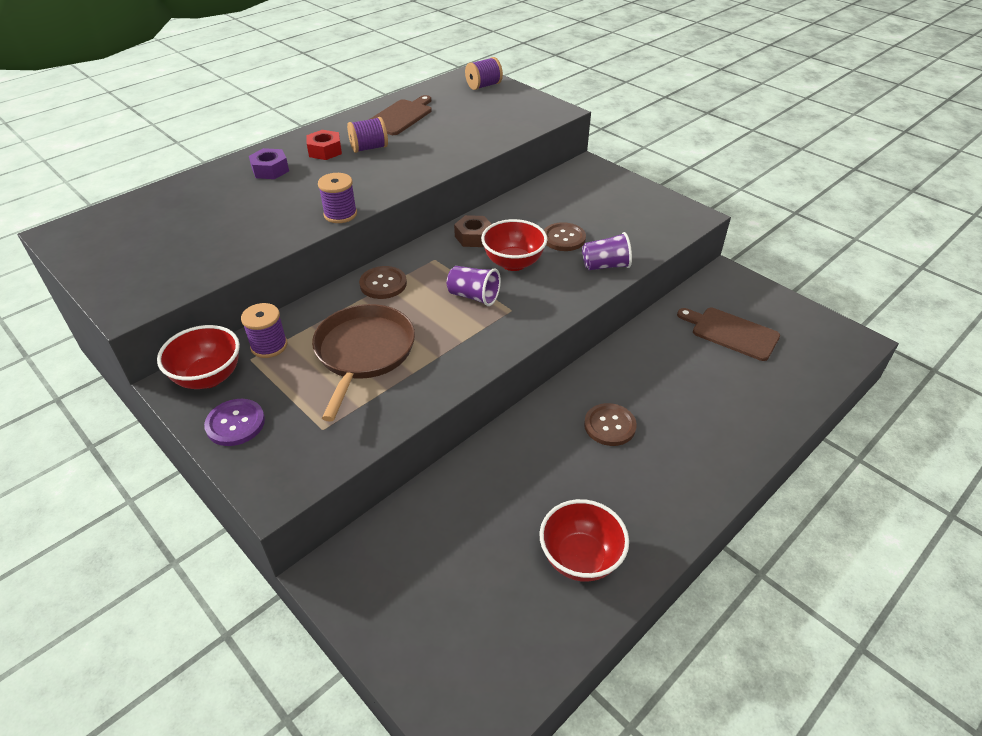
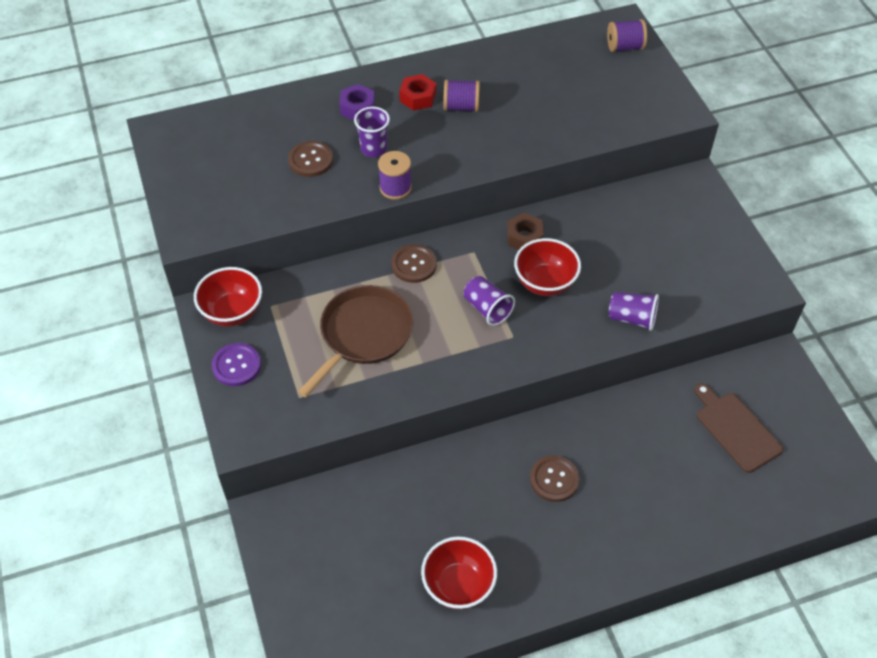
camera: 25 degrees right, 10 degrees up
(269, 346) = (290, 298): purple spool -> none
(302, 193) = (373, 149): none -> purple cup
(401, 116) = (513, 69): brown cutting board -> none
(563, 238) = (611, 270): brown button -> brown button (310, 160)

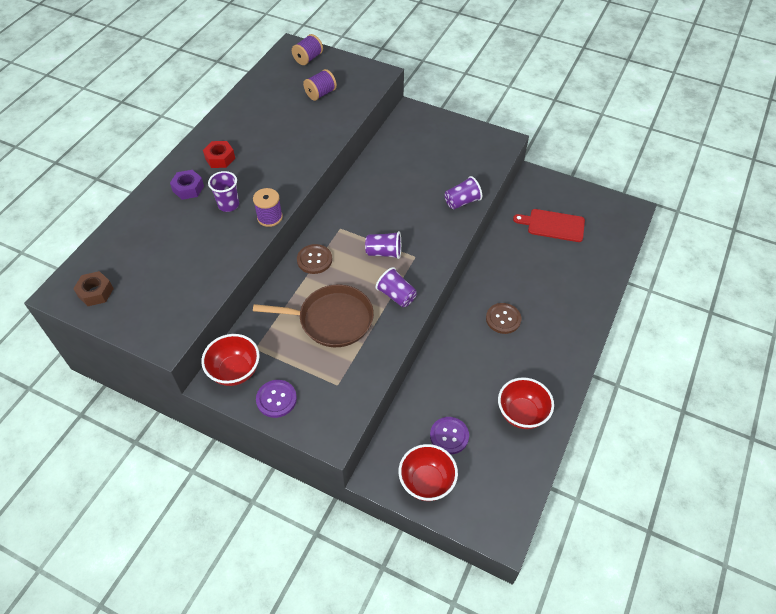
camera: 45 degrees left, 0 degrees up
(310, 160) = (195, 238): brown button -> none
(363, 334) = (332, 320): brown pan -> brown pan turned 105 degrees clockwise
(365, 541) = (449, 436): none -> purple button
(448, 360) = (396, 295): none -> purple cup
(461, 107) = (253, 147): purple spool -> purple spool (320, 94)
(524, 237) = (358, 200): brown nut -> brown nut (95, 292)
(545, 283) = (398, 216): red bowl -> red bowl (426, 482)
(736, 429) = (553, 225): brown cutting board -> red cutting board

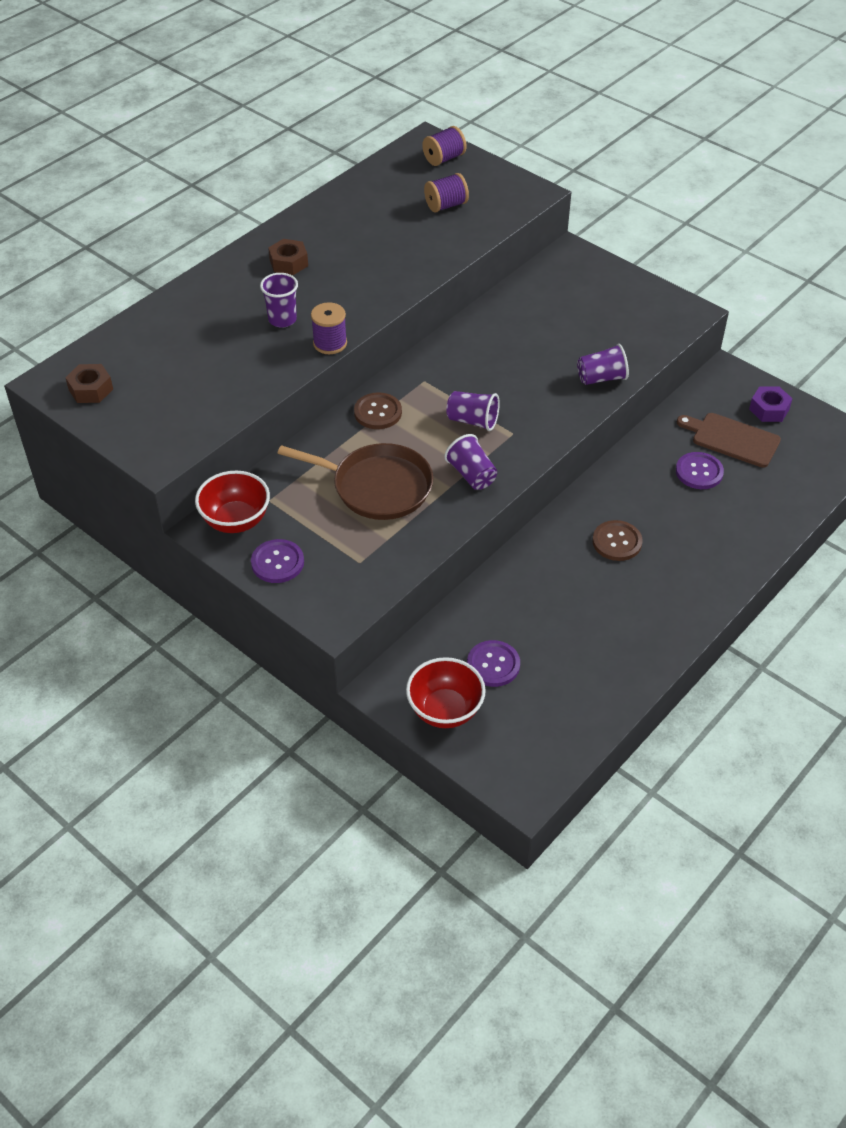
camera: 15 degrees right, 5 degrees down
(188, 188) = (237, 291): purple nut -> purple nut (769, 409)
(220, 158) = (289, 263): red nut -> brown nut
(522, 413) = (601, 660): red bowl -> none
(540, 254) = (699, 472): none -> purple button
(553, 225) = (732, 439): red cutting board -> brown cutting board

